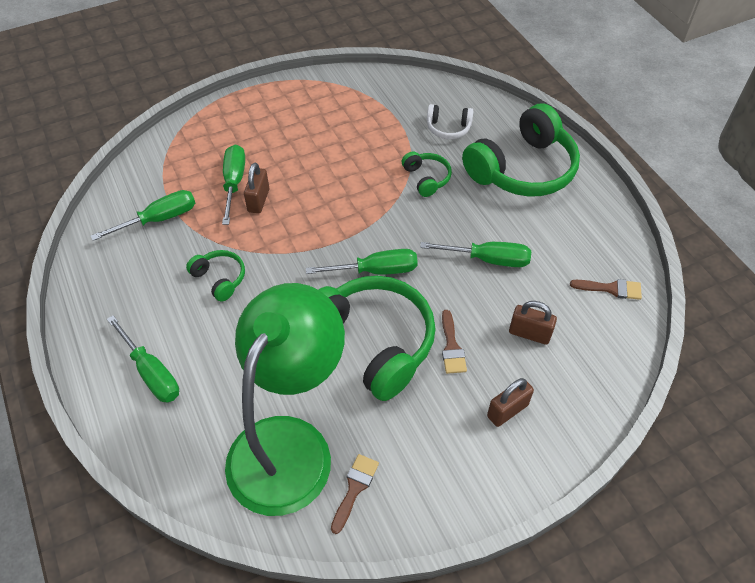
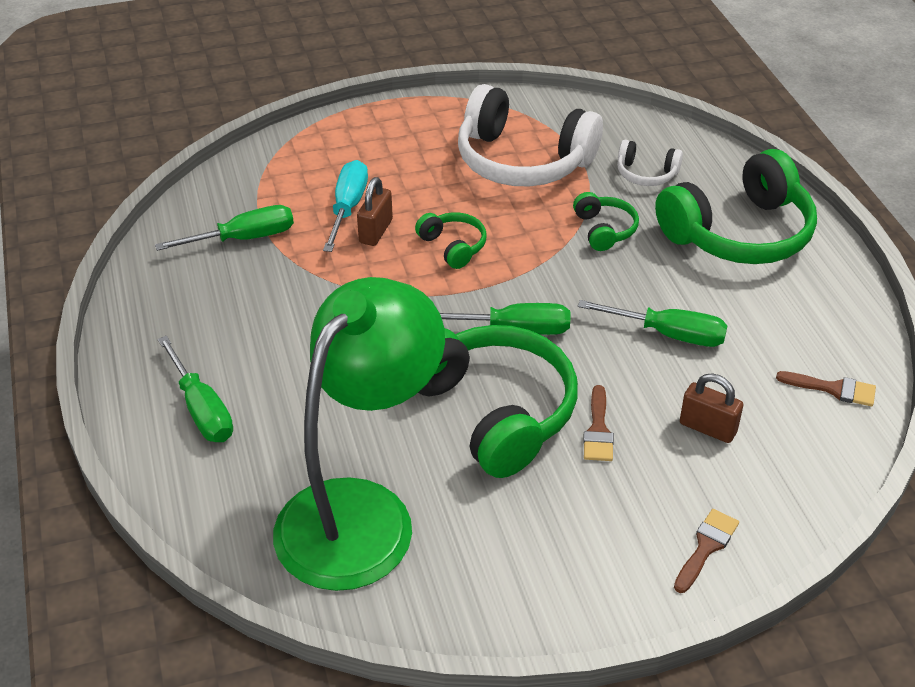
camera: 10 degrees right, 10 degrees down
(219, 279) = (308, 315): green headphones -> green headphones (453, 246)
(234, 182) = (348, 207): green screwdriver -> turquoise screwdriver
(354, 488) = (436, 574): brown brush -> brown brush (706, 547)
(357, 127) = (523, 160): none -> white headphones
(507, 411) = (658, 513): brown padlock -> none

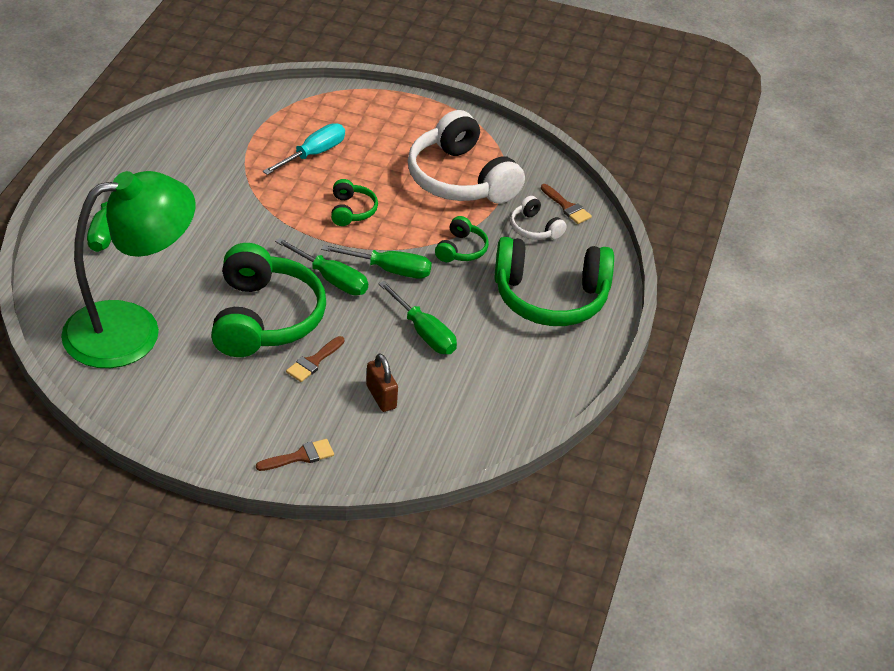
camera: 30 degrees right, 0 degrees up
(245, 238) = (231, 142): green screwdriver -> green screwdriver (390, 270)
(376, 231) = (314, 177): brown padlock -> none
(833, 389) = (489, 420): brown brush -> brown brush (567, 207)

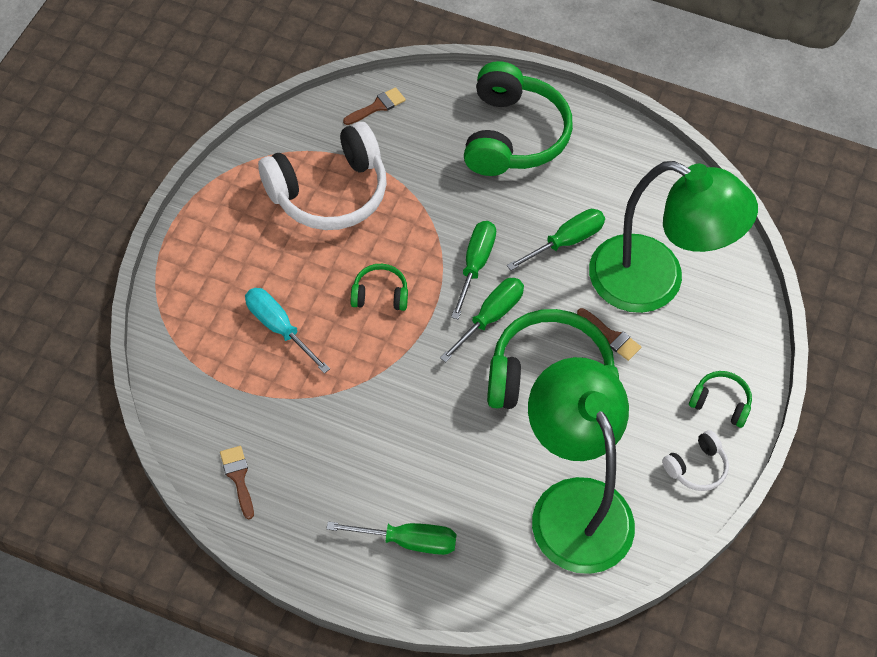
camera: 85 degrees left, 15 degrees up
(300, 456) = (736, 351): brown brush -> brown brush (238, 477)
(381, 397) = (655, 282): brown padlock -> green lamp
(461, 249) = (443, 201): green headphones -> green headphones (720, 403)
(534, 228) = (411, 137): white headphones -> white headphones (696, 467)

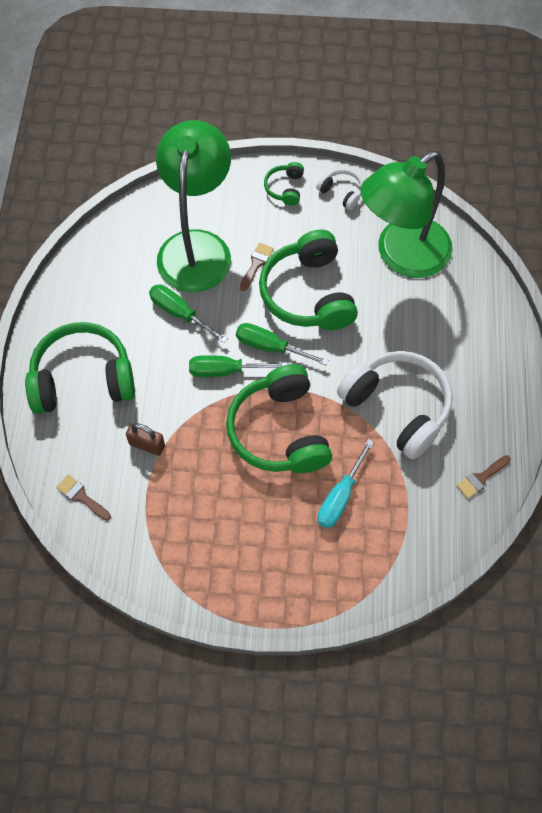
camera: 105 degrees left, 5 degrees up
(329, 192) = (190, 505): white headphones -> white headphones (397, 408)
(380, 294) = (279, 431): green headphones -> green headphones, size x2.17
(409, 541) = (476, 348): green screwdriver -> none
(412, 172) = (147, 445): none -> brown padlock

